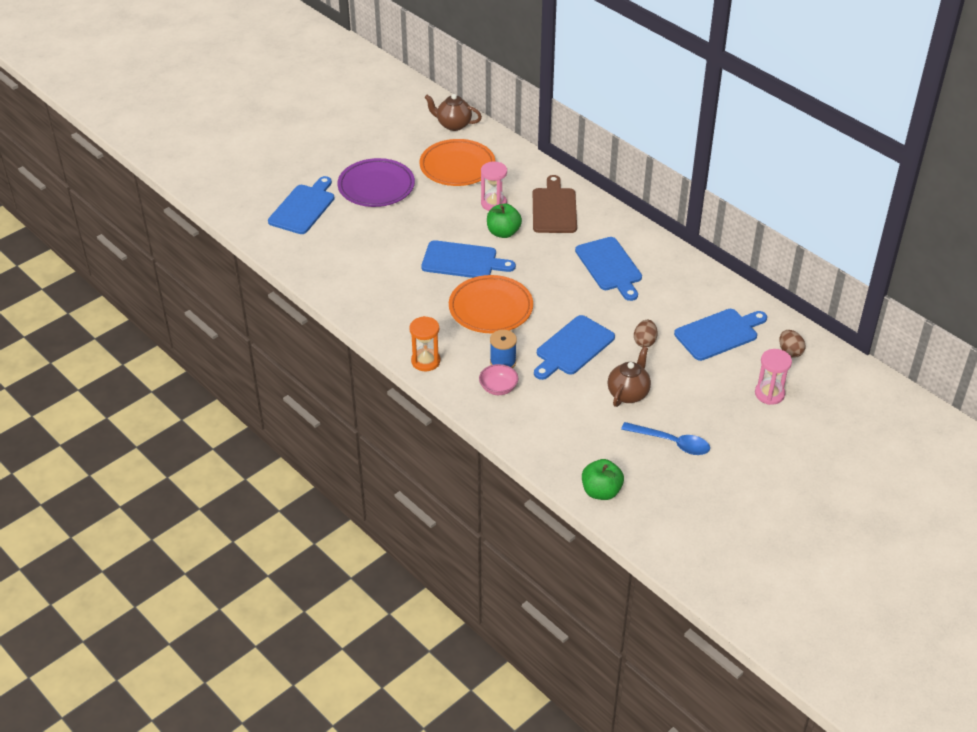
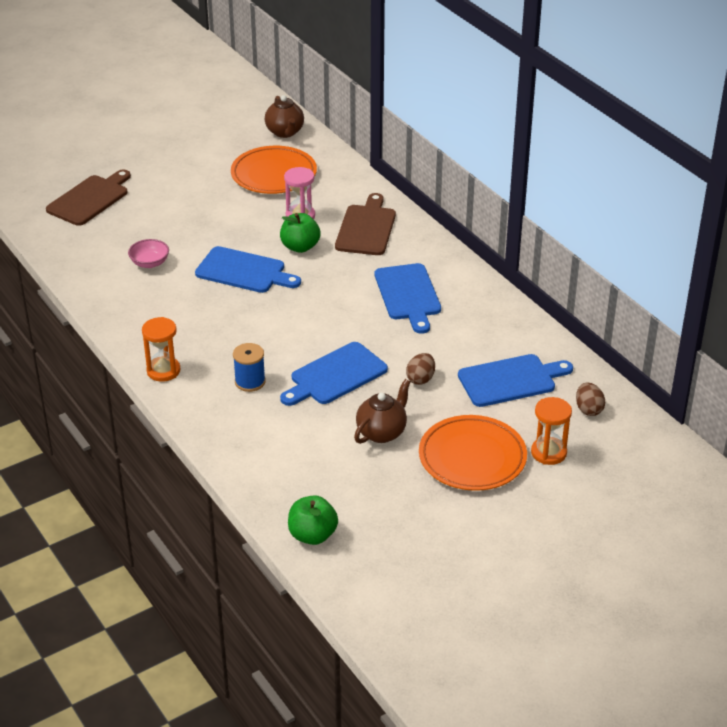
camera: 10 degrees right, 5 degrees down
(303, 207) = (90, 199): blue cutting board -> brown cutting board
(376, 187) = (177, 186): purple plate -> none
(453, 125) = (285, 132): brown teapot -> brown teapot turned 135 degrees counterclockwise
(490, 308) = (257, 324): orange plate -> orange plate (472, 457)
(498, 388) = (235, 408): pink bowl -> pink bowl (149, 263)
(672, 443) = (414, 492): blue spoon -> none
(769, 394) = (548, 453): pink hourglass -> orange hourglass

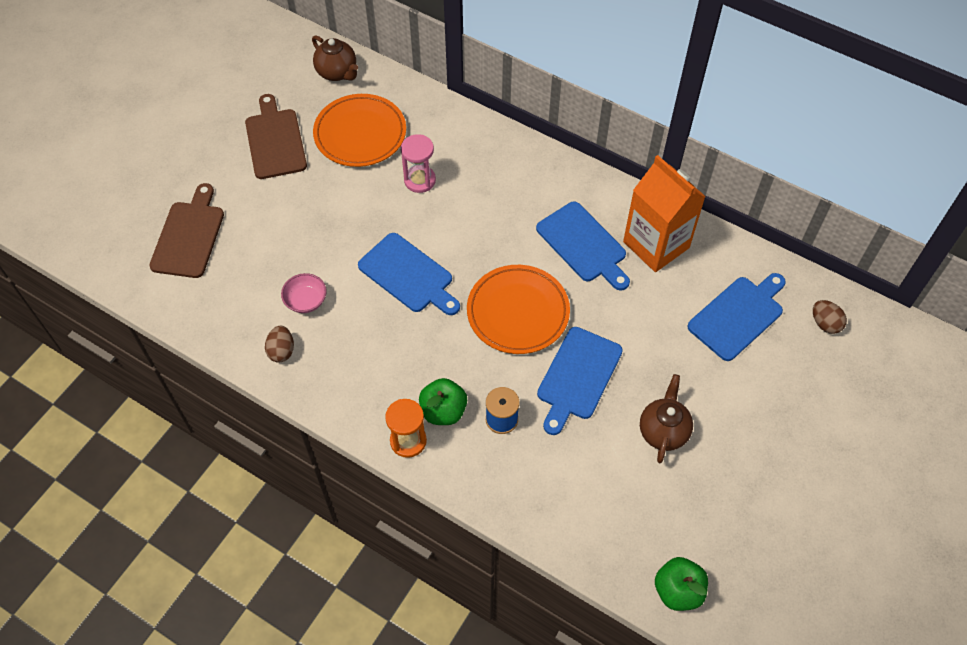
camera: 25 degrees left, 20 degrees up
(244, 271) = (408, 275): blue cutting board -> blue cutting board turned 45 degrees clockwise
(300, 247) = (444, 221): green apple -> green apple (443, 411)
(366, 228) = (493, 172): brown cutting board -> brown cutting board (275, 141)
(420, 379) = (658, 348): brown egg -> brown egg (281, 351)
(472, 457) = (761, 427): orange plate -> orange plate (518, 312)
(473, 313) = (656, 245): none -> orange carton
(548, 453) = (822, 391): orange hourglass -> none

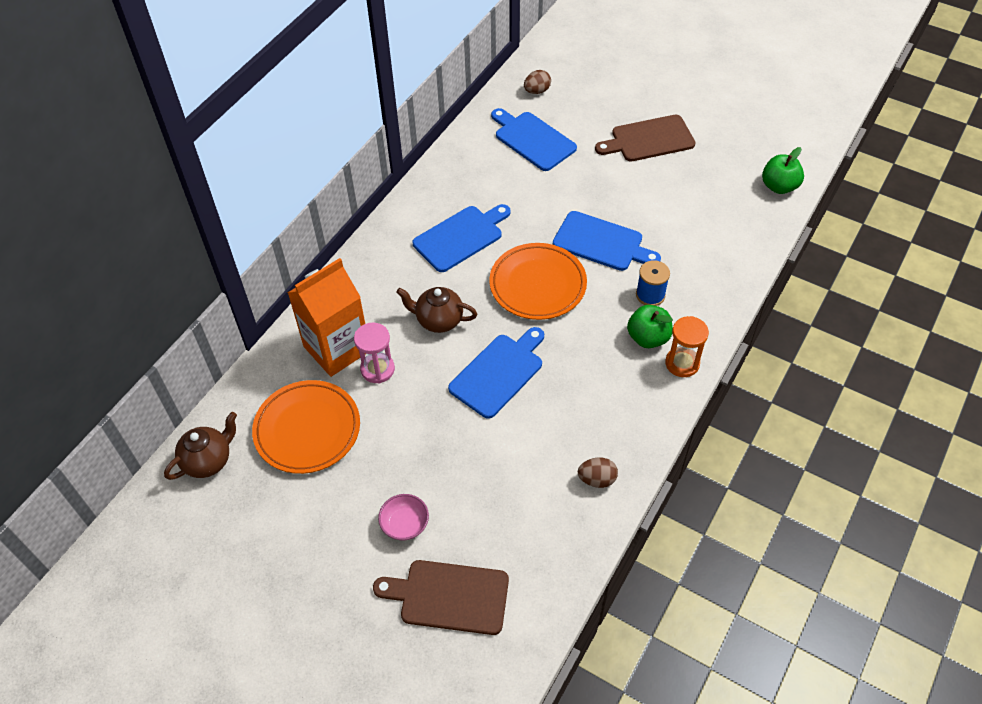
camera: 90 degrees left, 5 degrees down
(275, 141) = (309, 518): brown cutting board -> brown cutting board (649, 139)
(306, 301) = (534, 463): pink bowl -> pink bowl (405, 524)
(656, 245) = (460, 187): orange carton -> orange carton (337, 349)
(663, 431) = (646, 189): brown teapot -> brown teapot (438, 320)

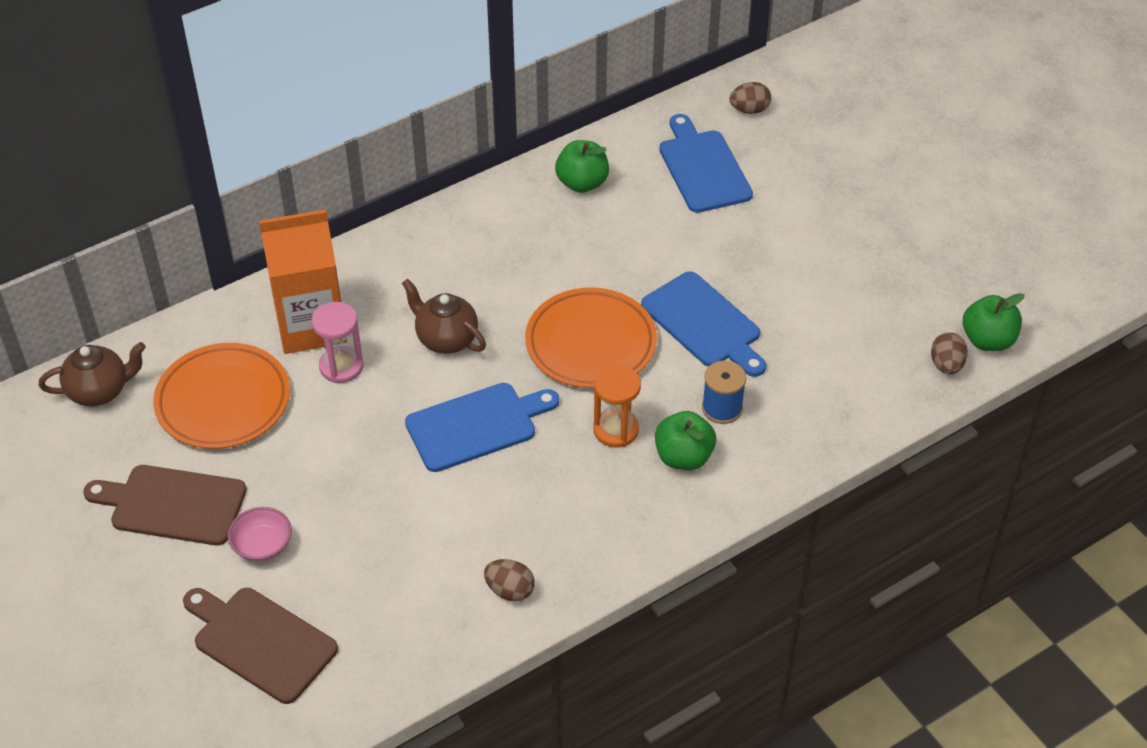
camera: 25 degrees right, 5 degrees down
(460, 178) = (582, 183): none -> green apple
(461, 237) = (536, 253): blue cutting board -> none
(649, 139) = (854, 220): brown cutting board -> brown cutting board (172, 504)
(682, 363) = (705, 503): orange hourglass -> orange hourglass (616, 430)
(766, 212) = (946, 365): none -> brown egg

